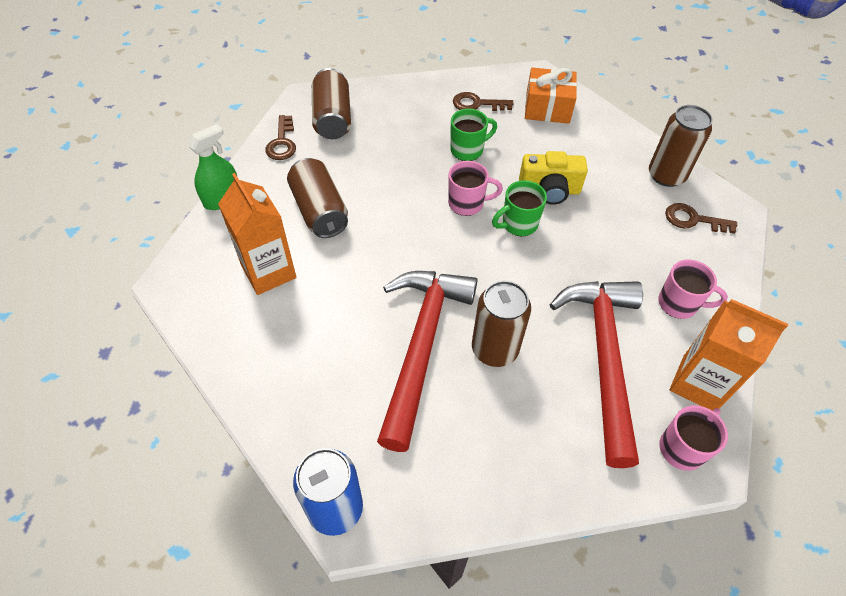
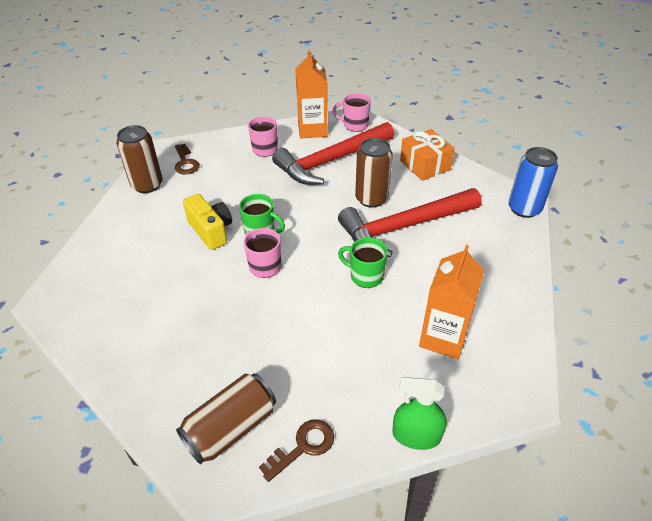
camera: 125 degrees left, 10 degrees down
(319, 211) = (357, 349): brown can -> none
(468, 150) = (199, 296): green mug -> green mug (365, 276)
(477, 104) = (125, 323): brown key -> none
(547, 108) = (100, 273): orange gift -> orange gift (425, 165)

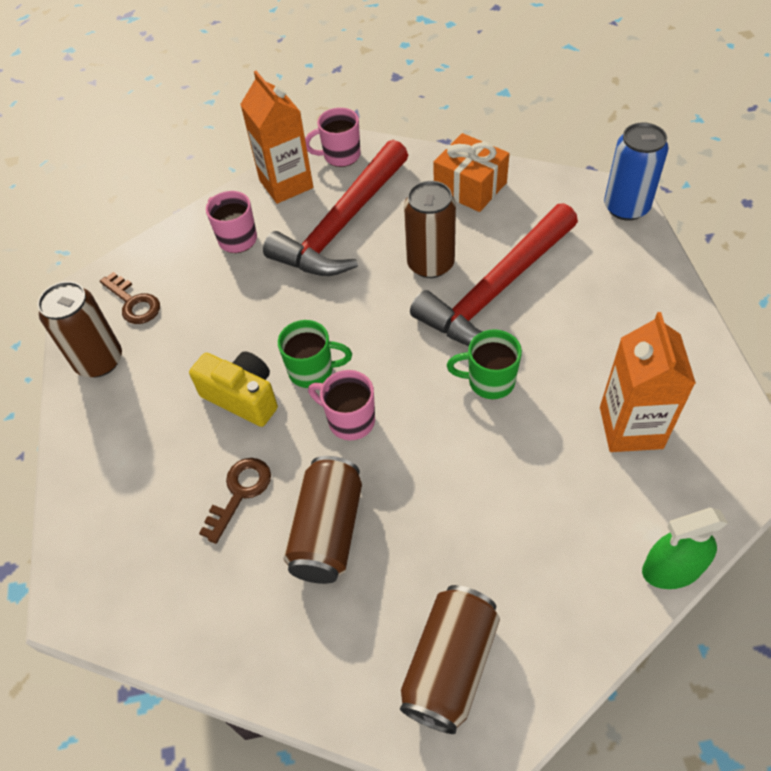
camera: 20 degrees left, 10 degrees up
(210, 320) = (327, 531): none -> brown can
(303, 447) = (552, 647): brown key -> brown key (240, 493)

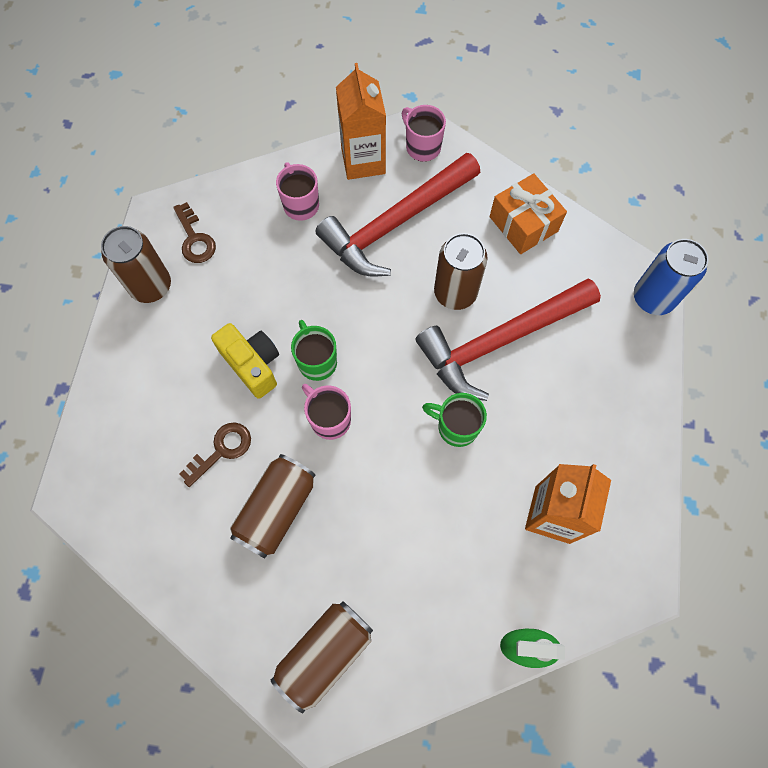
camera: 15 degrees right, 15 degrees up
(312, 371) = (317, 361): green mug -> green mug turned 135 degrees counterclockwise
(340, 156) = (422, 147): pink mug -> pink mug turned 45 degrees clockwise

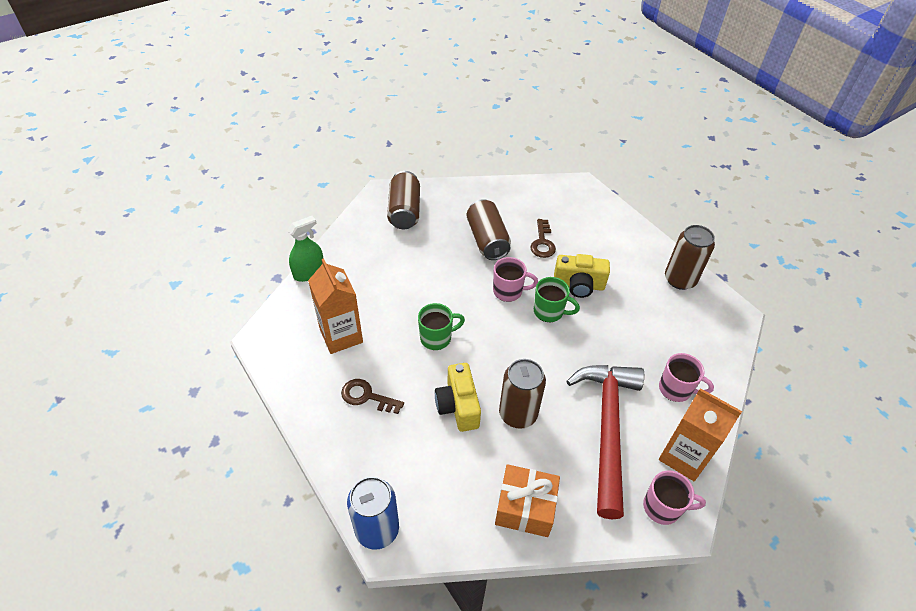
camera: 135 degrees right, 20 degrees down
(195, 239) = (698, 319): brown key -> brown key (367, 396)
(500, 341) = (458, 406): red hammer -> yellow camera

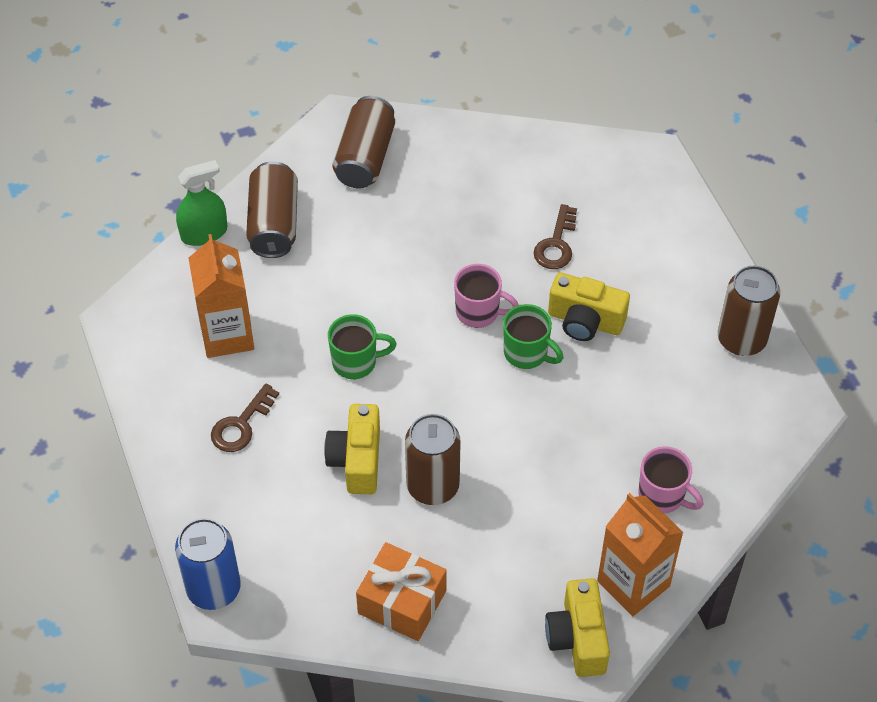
camera: 15 degrees right, 5 degrees up
(367, 396) = (241, 425): brown key -> brown key turned 90 degrees counterclockwise
(487, 240) = (474, 226): brown can -> brown can (274, 224)
(607, 428) = (544, 528): red hammer -> none
(663, 507) = (578, 638): pink mug -> yellow camera

